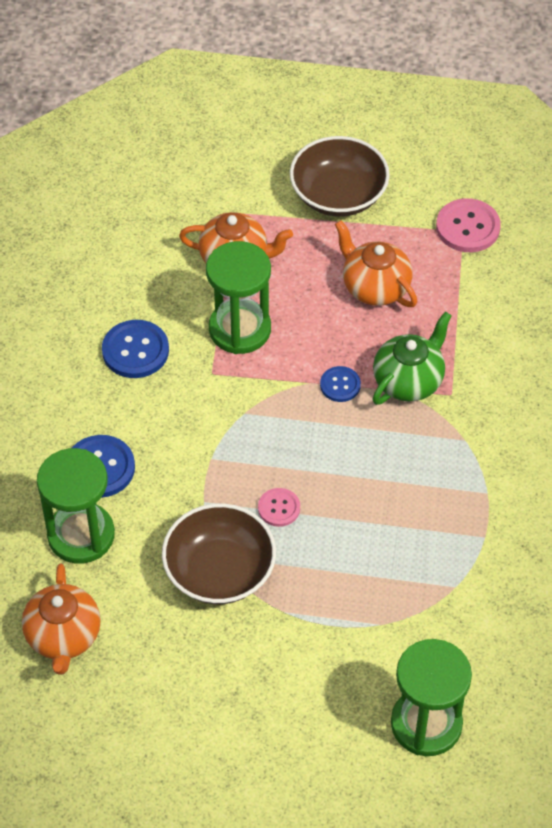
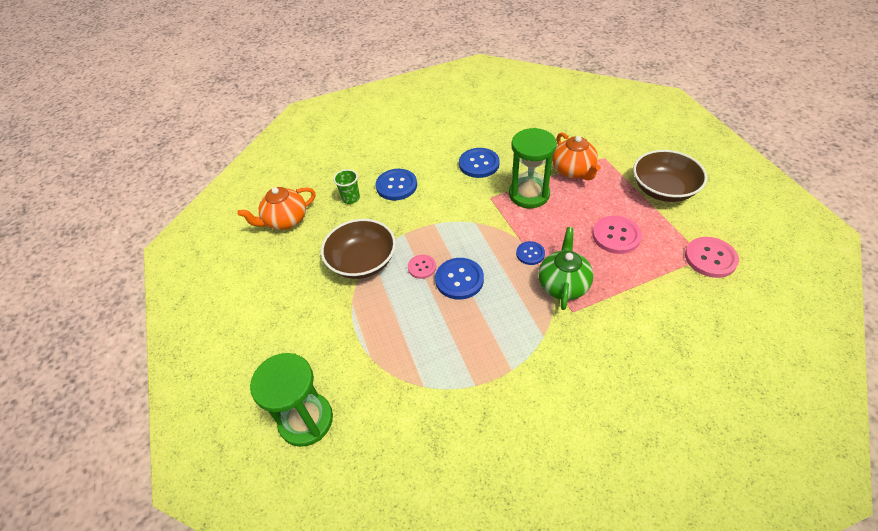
camera: 65 degrees right, 5 degrees down
(81, 535) = (351, 198): green hourglass -> green cup
(328, 478) = (459, 279): none -> blue button
(375, 287) = (616, 236): orange teapot -> pink button
(409, 381) = (563, 285): green teapot -> green teapot turned 90 degrees counterclockwise

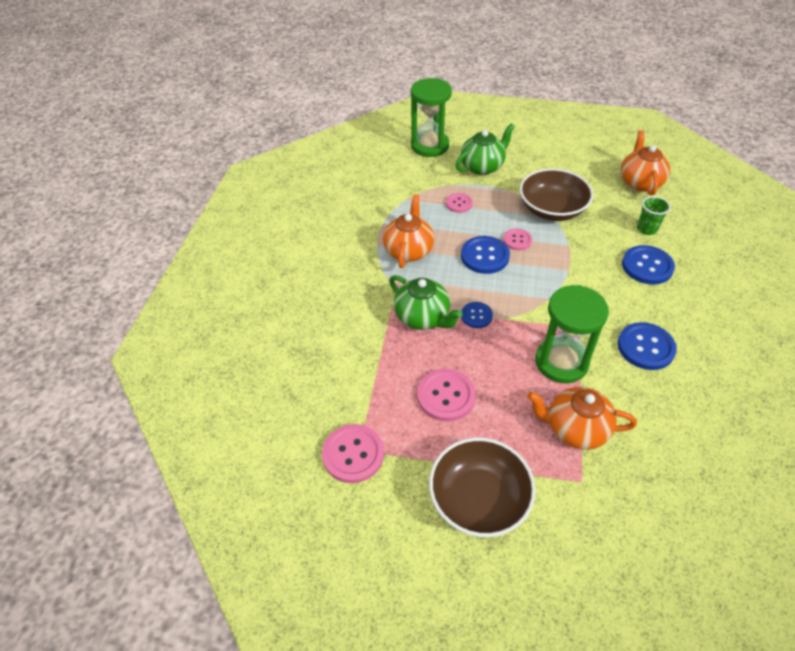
camera: 120 degrees right, 0 degrees up
(322, 345) = (482, 167): none -> green teapot
(399, 334) = (459, 203): none -> pink button
(497, 338) = (409, 250): none -> orange teapot

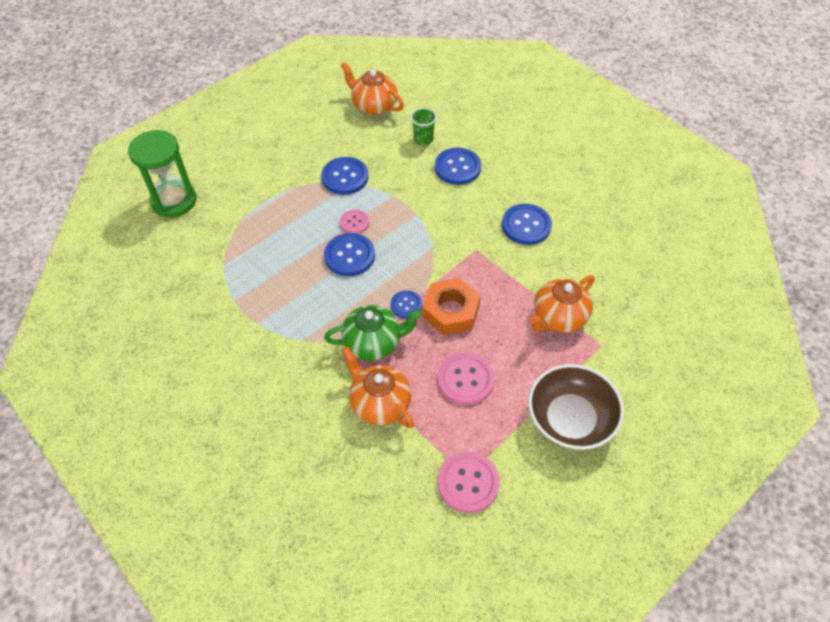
camera: 55 degrees left, 5 degrees up
(409, 250) = (289, 304): orange teapot -> orange teapot (379, 403)
(459, 203) = (271, 231): pink button -> none
(482, 167) = (245, 184): green teapot -> none
(500, 347) = (451, 311): none -> orange nut
(552, 209) = (345, 177): brown bowl -> blue button
(561, 362) = (497, 283): green hourglass -> none

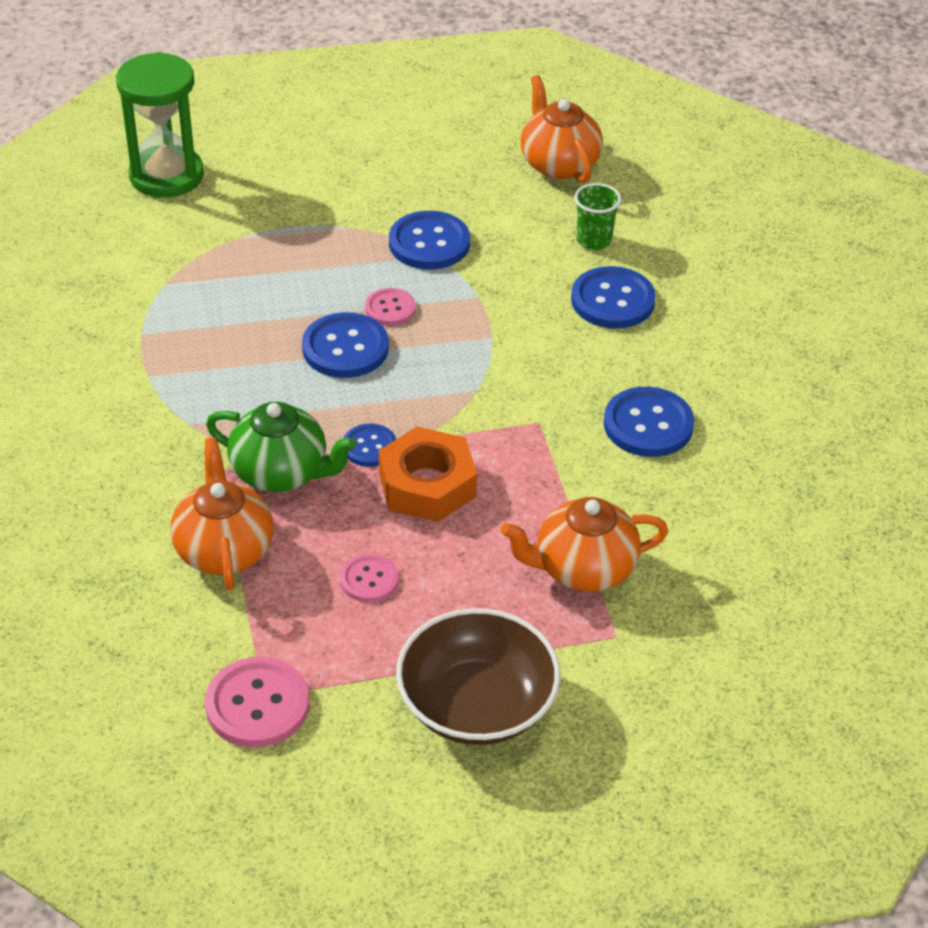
camera: 30 degrees right, 10 degrees down
(465, 379) = (369, 580): pink button -> pink button, size x0.60

